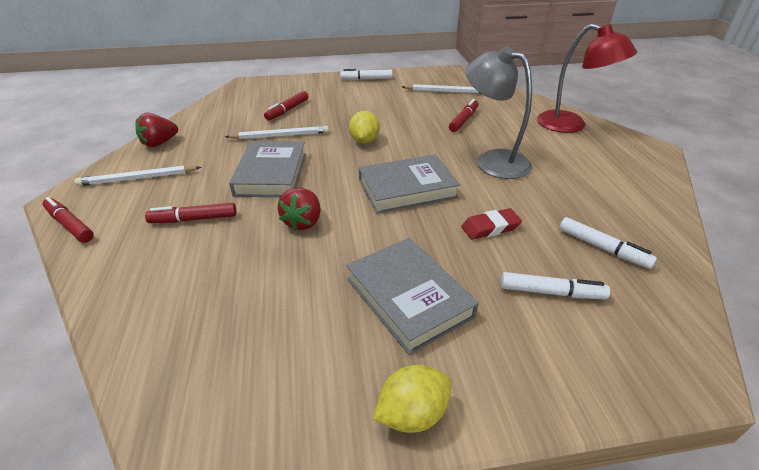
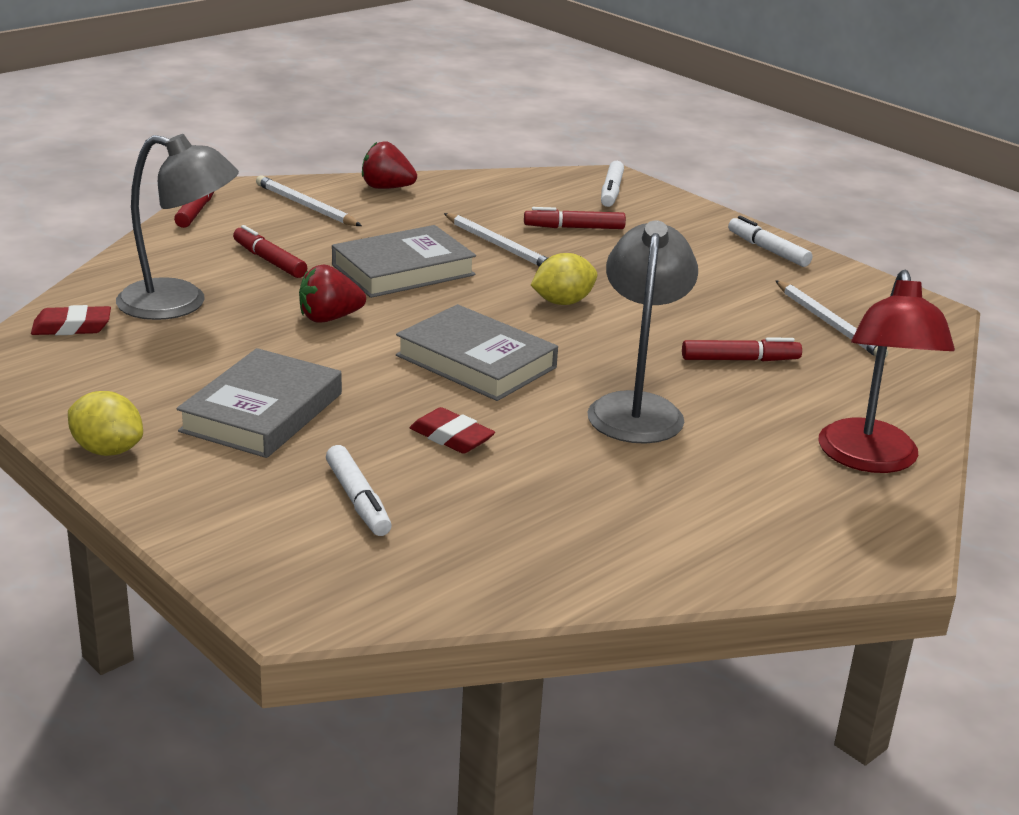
camera: 55 degrees right, 10 degrees down
(174, 366) = (72, 327): none -> red eraser
(206, 284) = (179, 304): none -> grey lamp
(602, 248) = (496, 528): white marker -> white marker (611, 191)

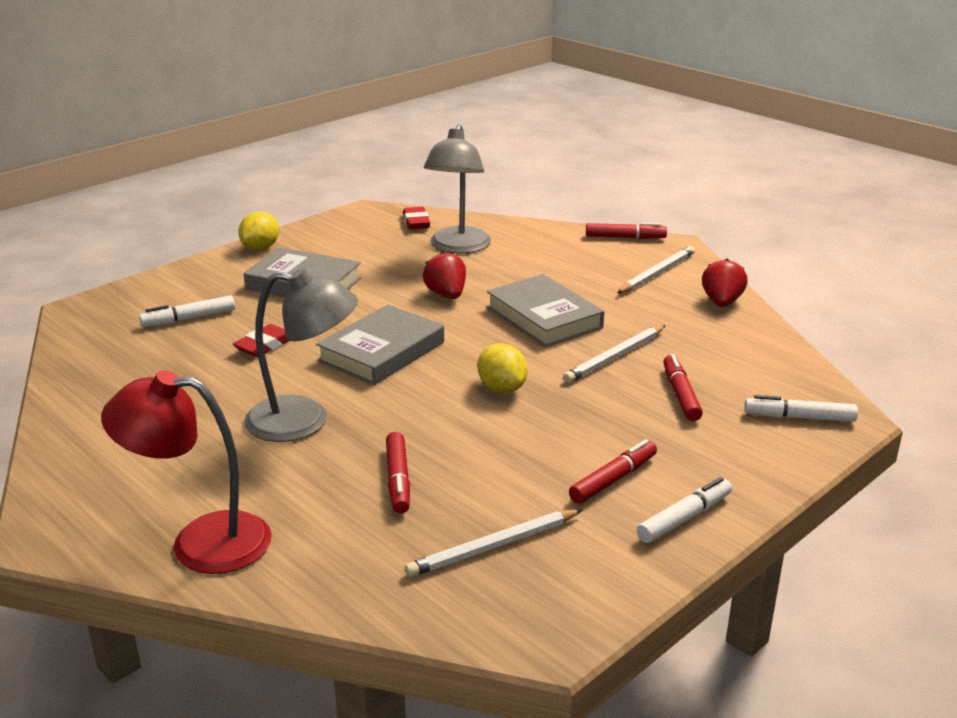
camera: 90 degrees right, 0 degrees up
(269, 261) = (541, 268): red marker -> red marker (613, 479)

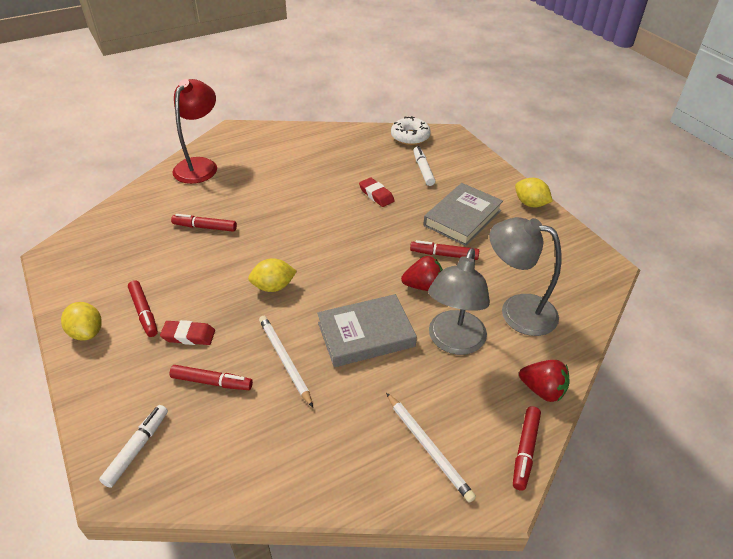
camera: 105 degrees right, 15 degrees up
(87, 339) = (410, 137): none -> white donut
(304, 421) = (282, 202): grey lamp -> grey lamp (453, 342)
(382, 352) = (347, 241): grey book -> none
(383, 288) = (444, 255): none -> red marker
(416, 222) = (577, 294): red eraser -> red eraser (188, 336)
(494, 547) = (126, 250): white pencil -> none
(684, 518) = (87, 332): white marker -> yellow lemon
(721, 302) = (348, 480): red strawberry -> red strawberry (542, 390)

